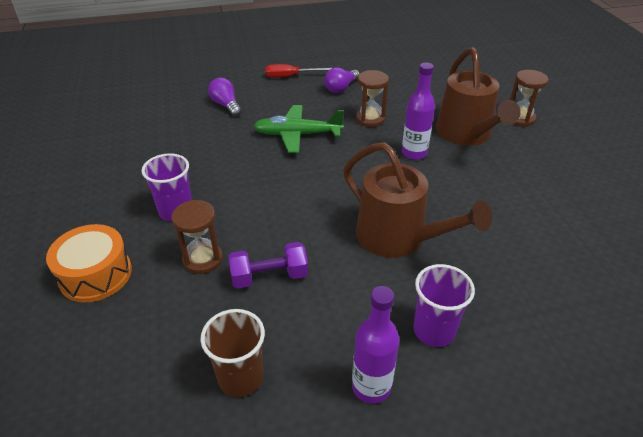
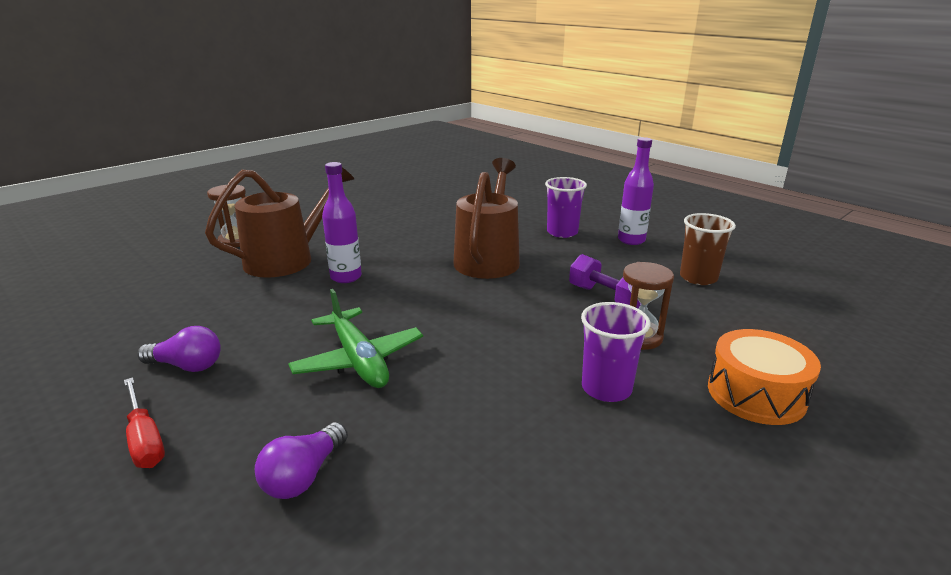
camera: 120 degrees left, 15 degrees down
(370, 119) = (281, 318): brown hourglass -> none

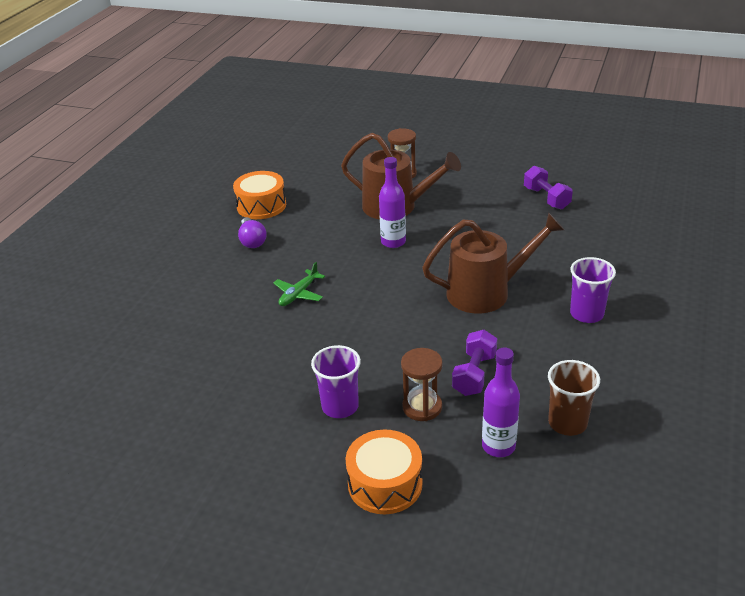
camera: 65 degrees right, 10 degrees up
(120, 337) = (261, 205): none -> orange drum
(144, 439) = (192, 263): red screwdriver -> none
(304, 476) = (194, 322): purple light bulb -> none
(358, 360) = (299, 294): green plane -> green plane, size x0.63
(388, 202) = (546, 198): none -> purple dumbbell
(631, 240) = (615, 361): purple bottle -> purple bottle (498, 446)

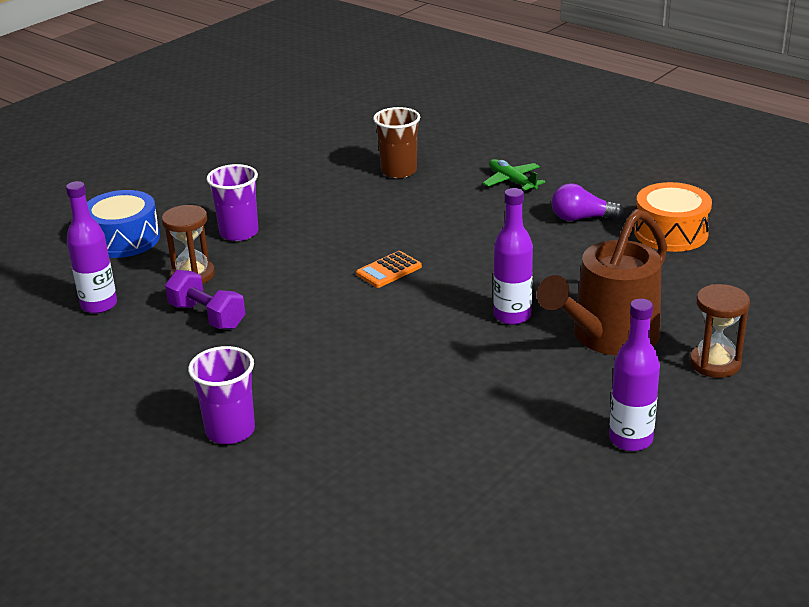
camera: 110 degrees right, 5 degrees down
(299, 294) = (443, 234): green plane -> green plane (512, 181)
(363, 305) = (389, 270): none -> orange calculator
(385, 484) = (124, 239): orange drum -> blue drum
(485, 186) = (630, 439): none -> purple bottle
(486, 292) = (343, 362): brown watering can -> none
(546, 198) = (552, 496): purple dumbbell -> none
(567, 423) = (81, 354): brown cup -> brown cup (399, 171)

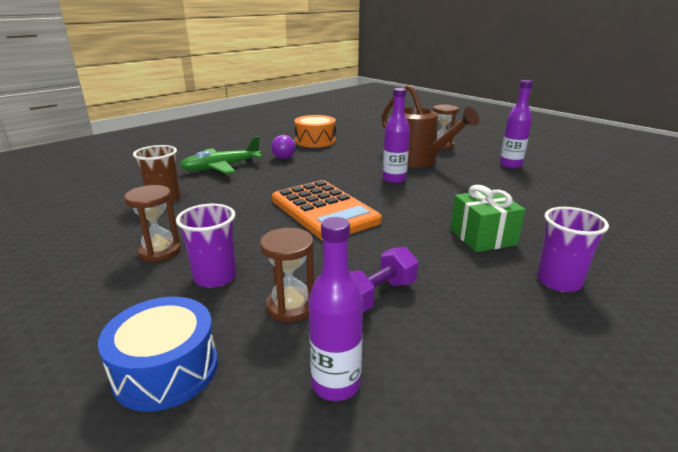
camera: 85 degrees left, 5 degrees down
(283, 197) = (160, 251): none -> brown hourglass
(332, 386) = (482, 237): none -> green gift
(389, 270) = (324, 211): orange calculator -> orange calculator, size x2.35
(512, 181) = (221, 167): green plane -> green plane, size x1.58

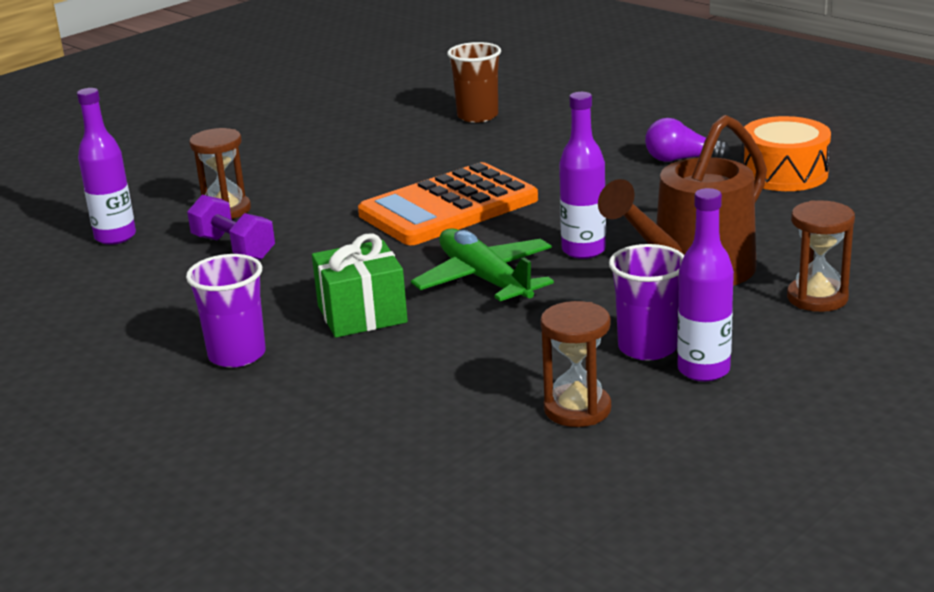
camera: 90 degrees right, 0 degrees up
(160, 251) = (342, 140): brown hourglass -> brown hourglass (577, 409)
(166, 369) = (156, 177): blue drum -> none
(215, 277) = (285, 172): purple cup -> purple cup (647, 348)
(221, 167) = (606, 125): green plane -> green plane (485, 279)

